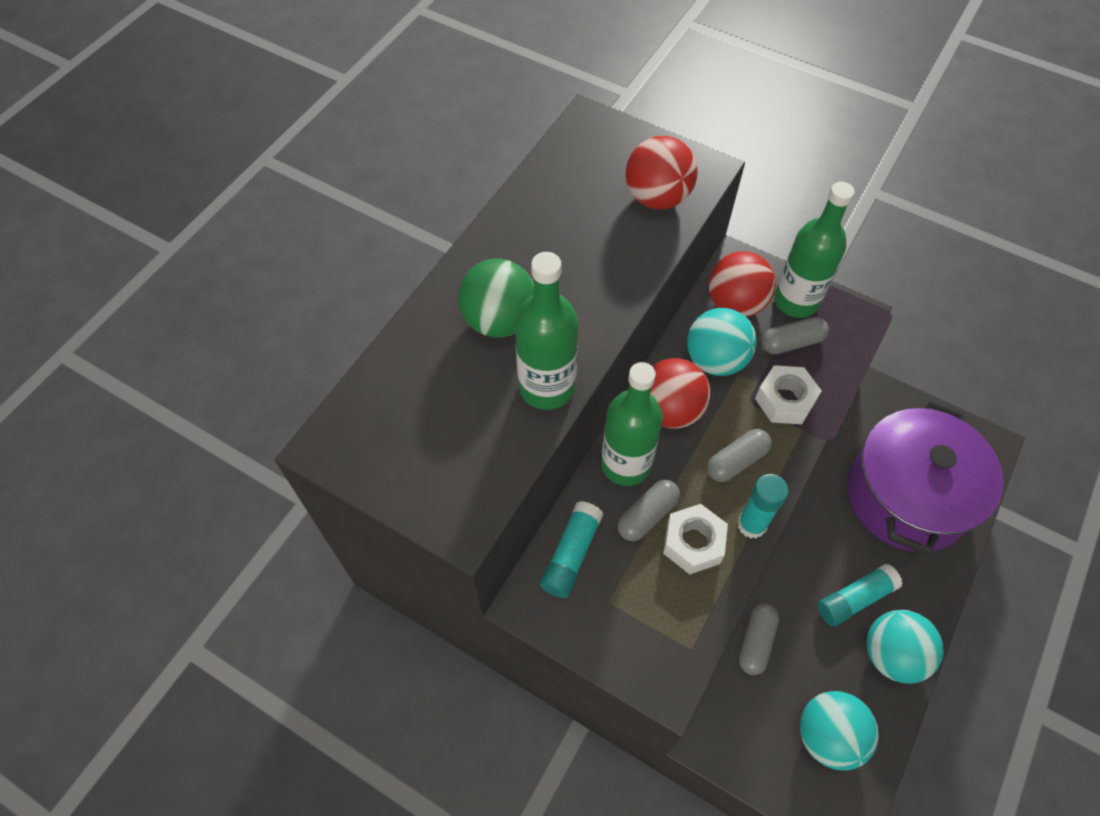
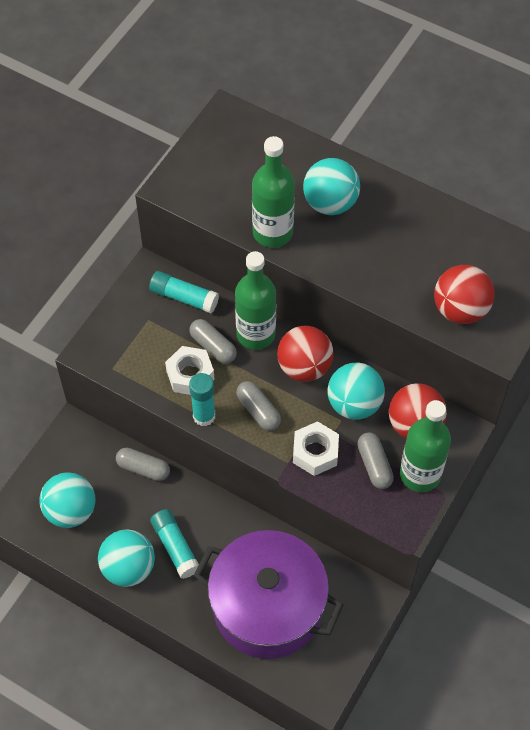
camera: 90 degrees right, 0 degrees up
(499, 320) = (330, 203): green ball -> turquoise ball

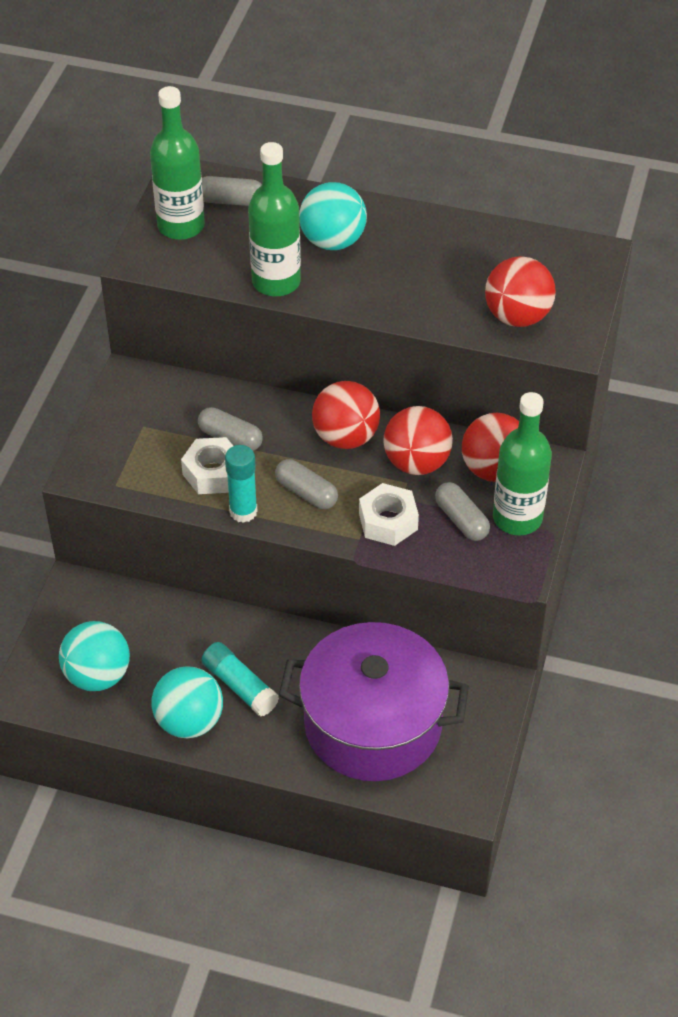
camera: 15 degrees left, 10 degrees down
(143, 468) = (173, 610): grey capsule -> grey capsule (231, 201)
(184, 297) = (179, 395): turquoise glue stick -> none
(256, 334) = (277, 415): green bottle -> green bottle (181, 226)
(354, 404) = (416, 463): turquoise ball -> red ball

